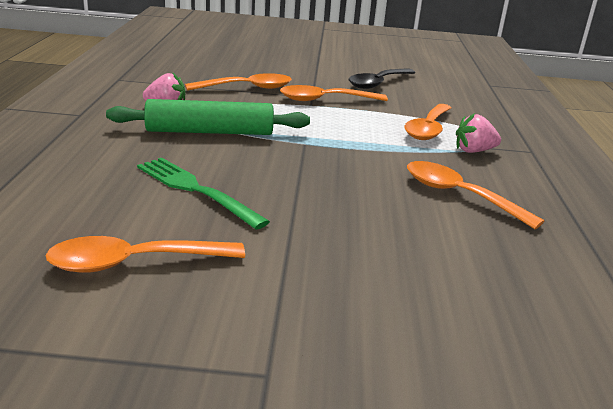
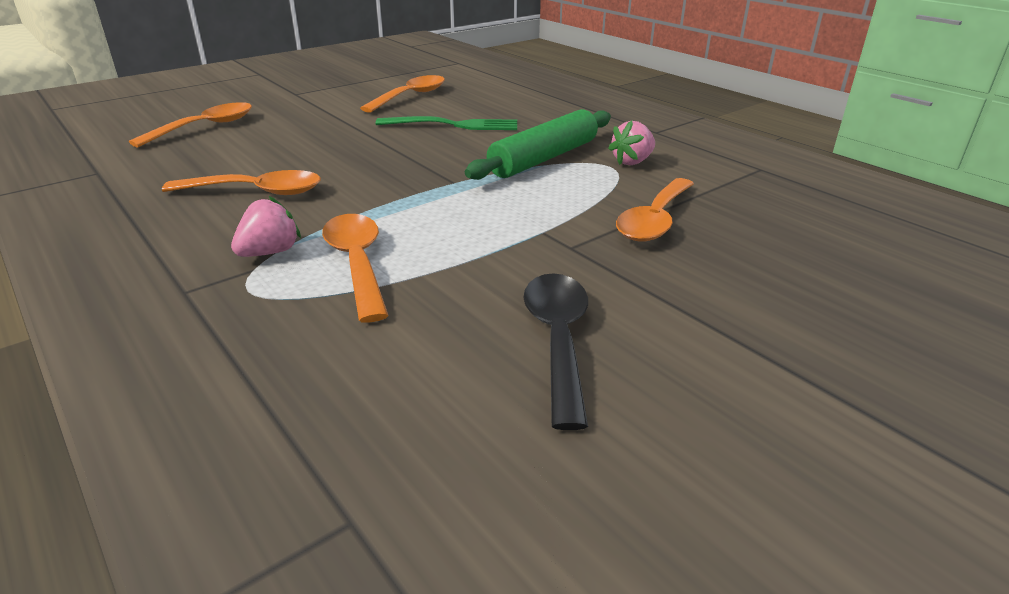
camera: 140 degrees right, 5 degrees up
(325, 100) = (546, 248): orange spoon -> orange spoon (205, 127)

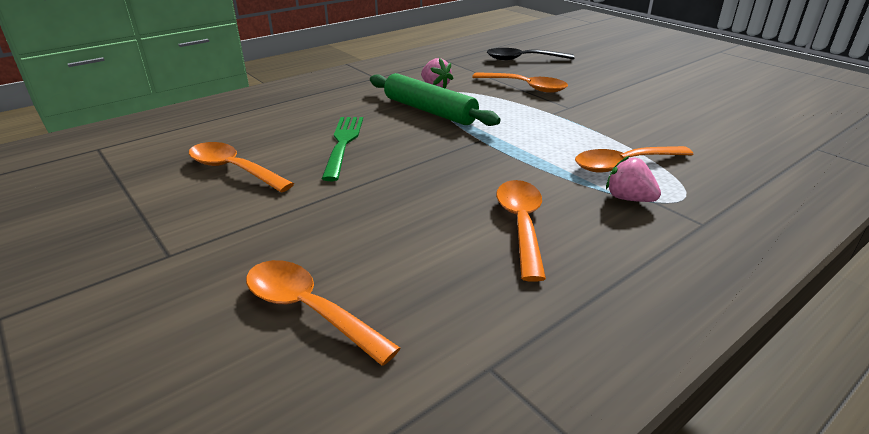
camera: 90 degrees left, 0 degrees up
(558, 339) = (664, 112): black spoon -> black spoon (522, 59)

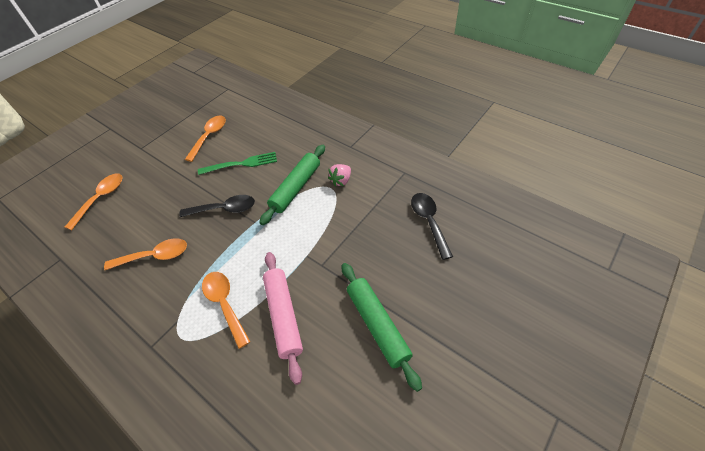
camera: 80 degrees right, 20 degrees up
(441, 160) = (224, 209): none -> black spoon
(526, 87) = (357, 233): orange spoon -> none
(628, 198) = (180, 306): pink strawberry -> none
(641, 130) = (284, 316): none -> pink rolling pin
(648, 90) = (377, 325): none -> green rolling pin

